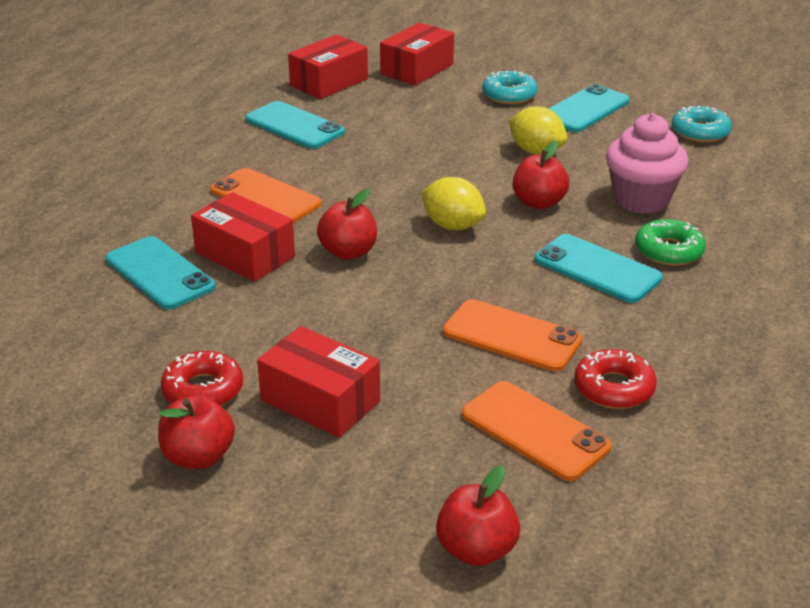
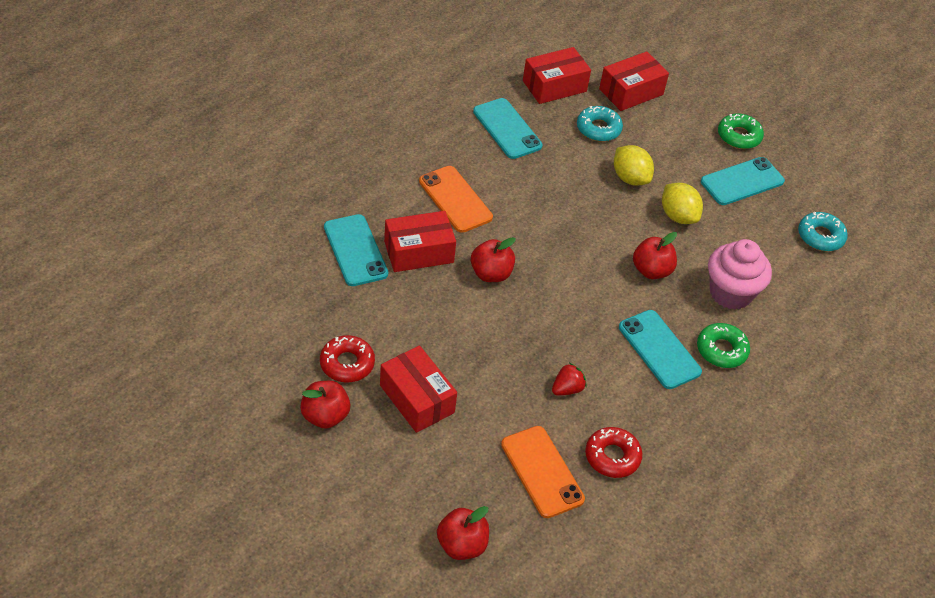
camera: 15 degrees right, 15 degrees up
(245, 255) = (419, 252): red box -> red box turned 75 degrees counterclockwise
(452, 226) = (576, 272): yellow lemon -> yellow lemon (630, 178)
(509, 95) = (690, 146): turquoise donut -> turquoise donut (598, 129)
(512, 336) = (567, 389): orange phone -> red strawberry
(555, 77) = (739, 136): none -> green donut

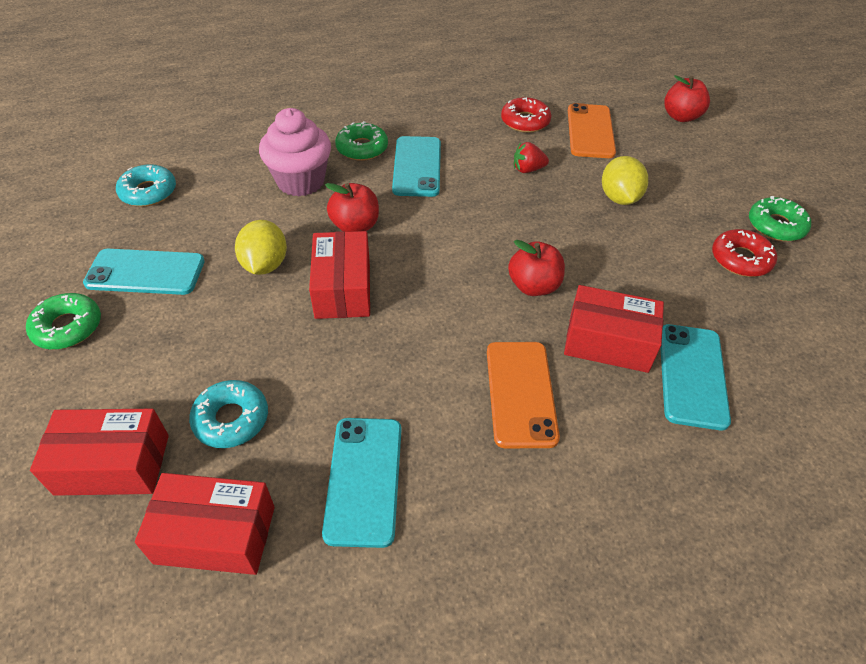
camera: 145 degrees left, 0 degrees up
(325, 416) = (776, 226): red apple -> green donut
(417, 399) = (677, 208): red box -> red box (343, 288)
(630, 178) = (268, 329): yellow lemon -> yellow lemon (619, 198)

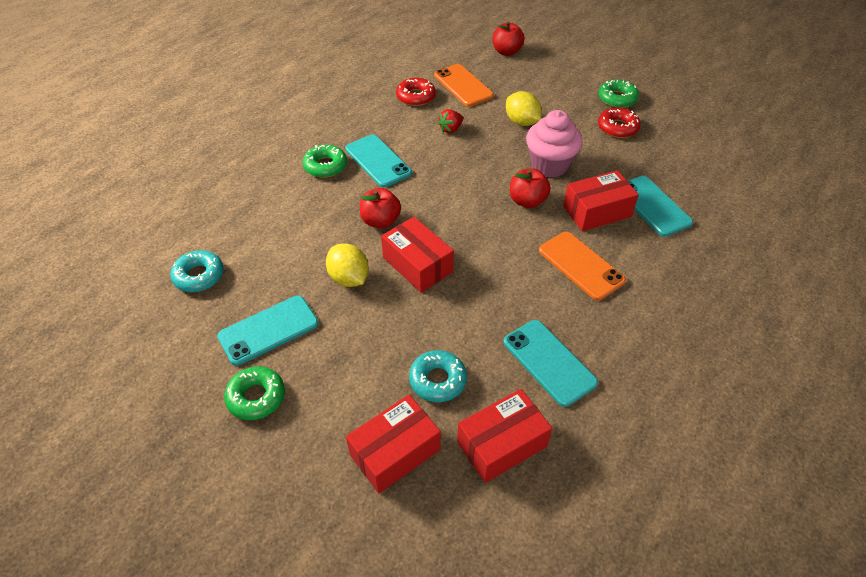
camera: 35 degrees left, 0 degrees up
(300, 181) = (308, 210): pink cupcake -> pink cupcake (549, 165)

